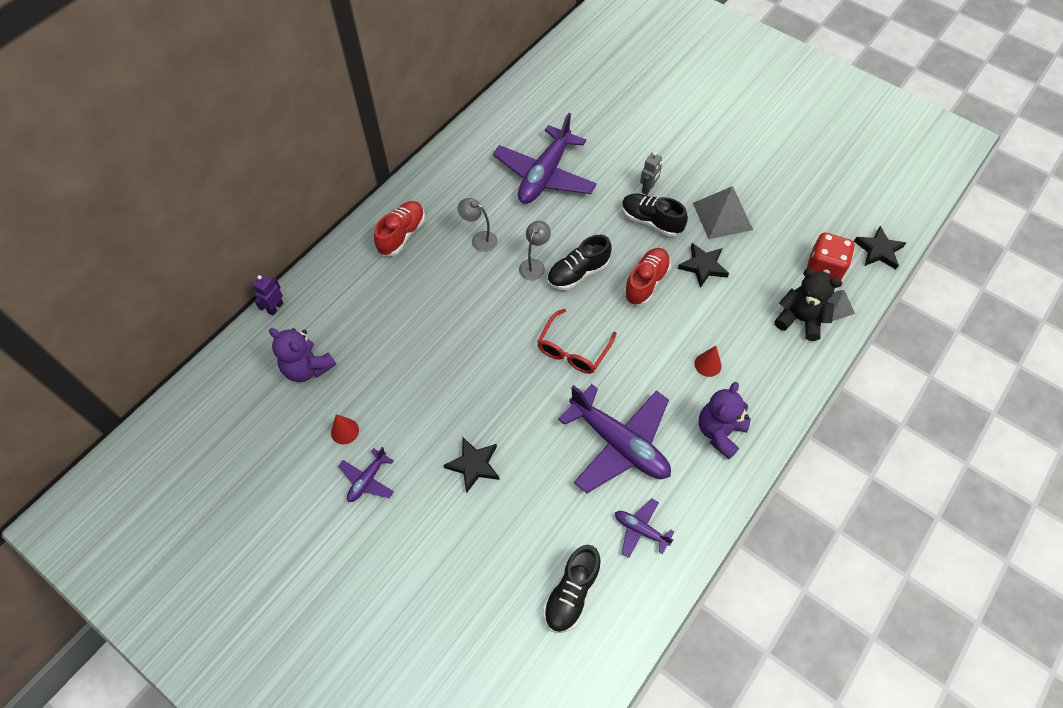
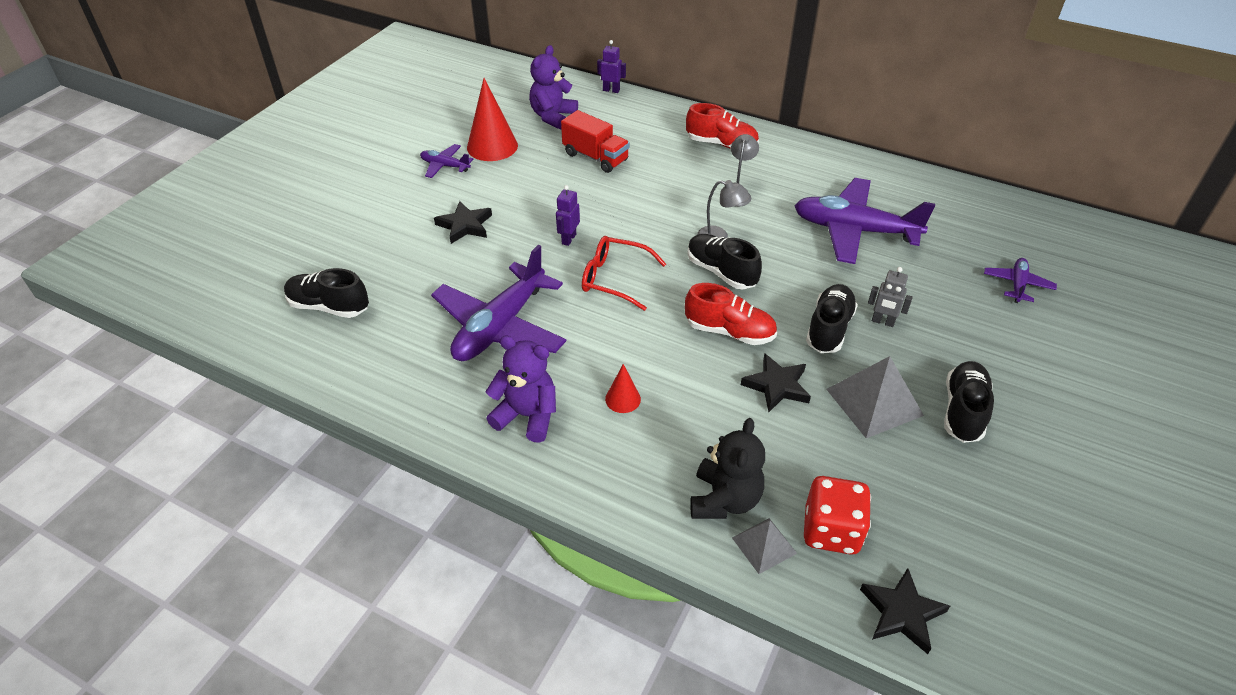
camera: 80 degrees right, 15 degrees down
(345, 431) = (492, 146): red cone -> red cone, size x1.94
(392, 339) = (595, 157): none -> red truck
(513, 378) = (568, 239): none -> purple robot
(641, 530) = (397, 353): purple plane -> purple plane (1017, 285)
(734, 173) = (963, 411): none -> black shoe

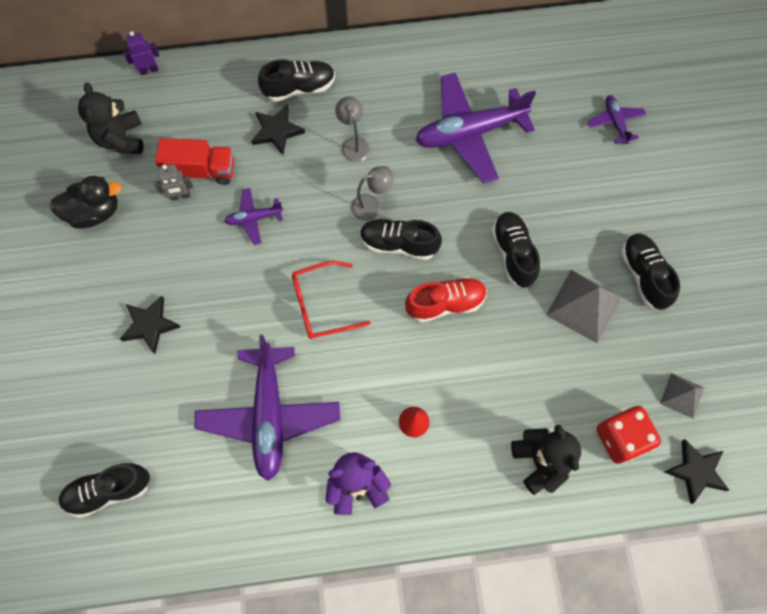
camera: 35 degrees left, 25 degrees up
(445, 166) = (71, 264): purple plane -> purple plane (254, 218)
(492, 146) = (94, 212): red cone -> black duck
(553, 117) = (121, 139): purple teddy bear -> black teddy bear
(568, 239) = (252, 284): purple robot -> none
(721, 144) = (299, 88): red shoe -> black shoe
(764, 545) = (588, 480): grey pyramid -> grey pyramid (682, 395)
(777, 386) = (511, 335): black star -> black star (277, 131)
(883, 322) = (546, 222): grey robot -> grey robot (180, 196)

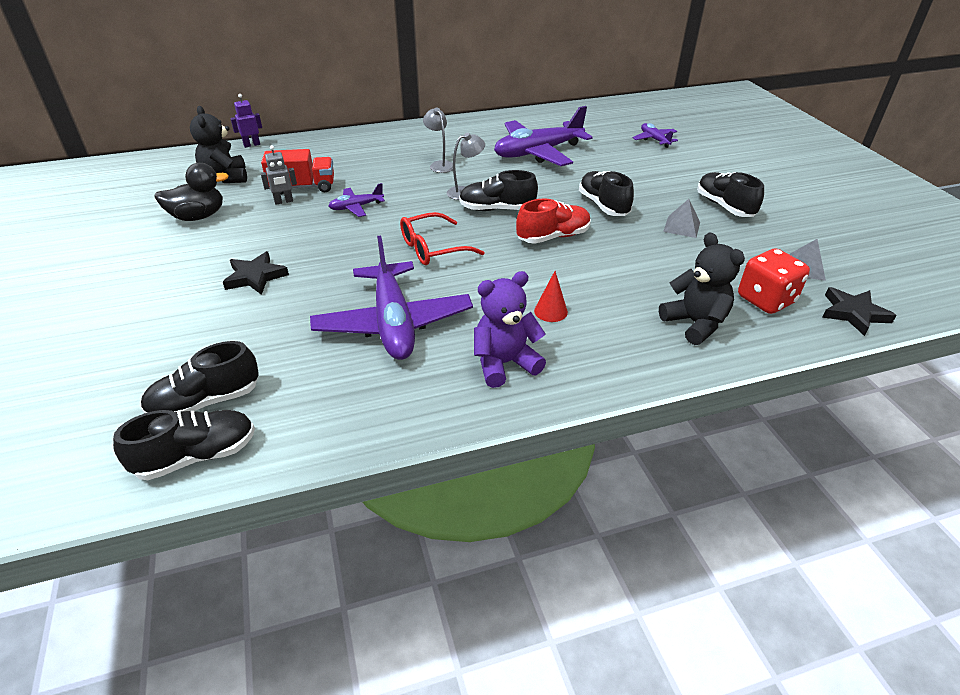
camera: 10 degrees left, 30 degrees down
(277, 131) = (370, 164): black star -> none
(299, 88) = (385, 144): black shoe -> black shoe (197, 456)
(584, 306) = (682, 227): grey pyramid -> grey pyramid, size x0.59

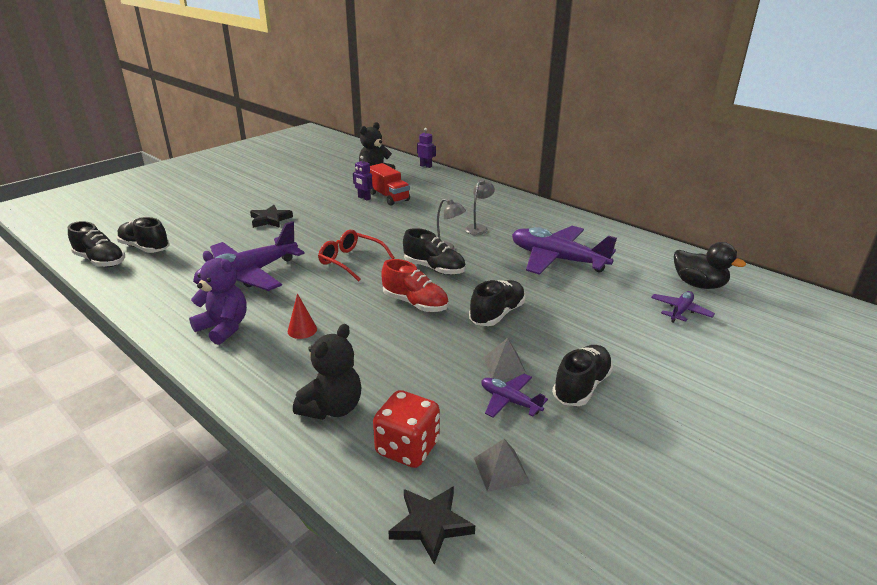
camera: 60 degrees right, 10 degrees down
(198, 216) = (322, 184): black duck -> black duck (698, 284)
(284, 201) = (364, 198): grey robot -> purple robot
(356, 207) = (381, 220): purple plane -> purple plane (510, 401)
(497, 209) = (434, 268): black shoe -> black shoe turned 150 degrees clockwise

